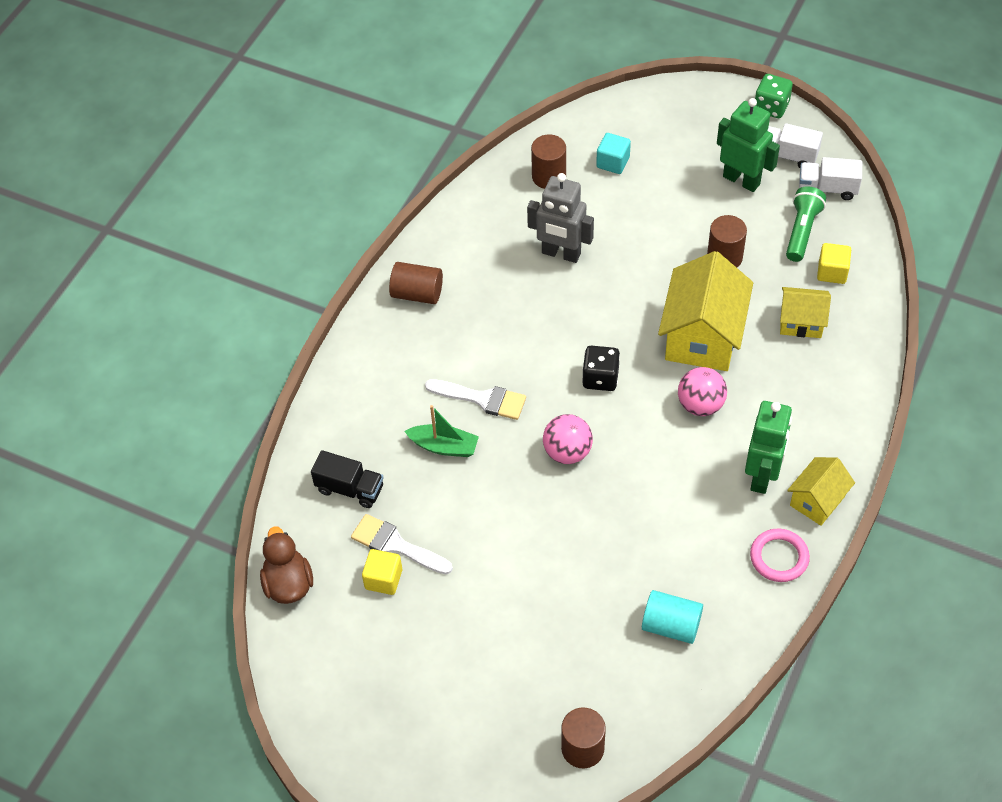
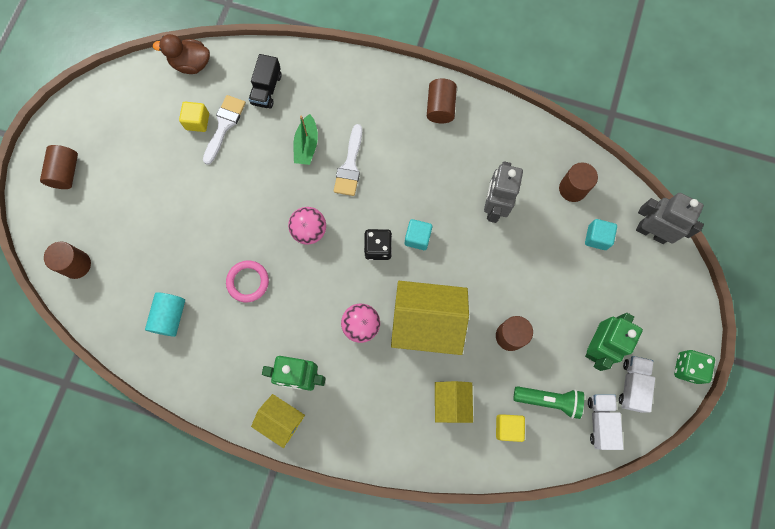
camera: 80 degrees right, 20 degrees up
(288, 584) = (191, 64): brown duck -> brown duck turned 150 degrees counterclockwise
(434, 763) = (66, 172): none -> brown cylinder
(592, 335) = (417, 238): none -> turquoise cube
(612, 114) = (651, 232): none -> grey robot
(779, 557) = (230, 392): pink ring -> pink ring (248, 282)

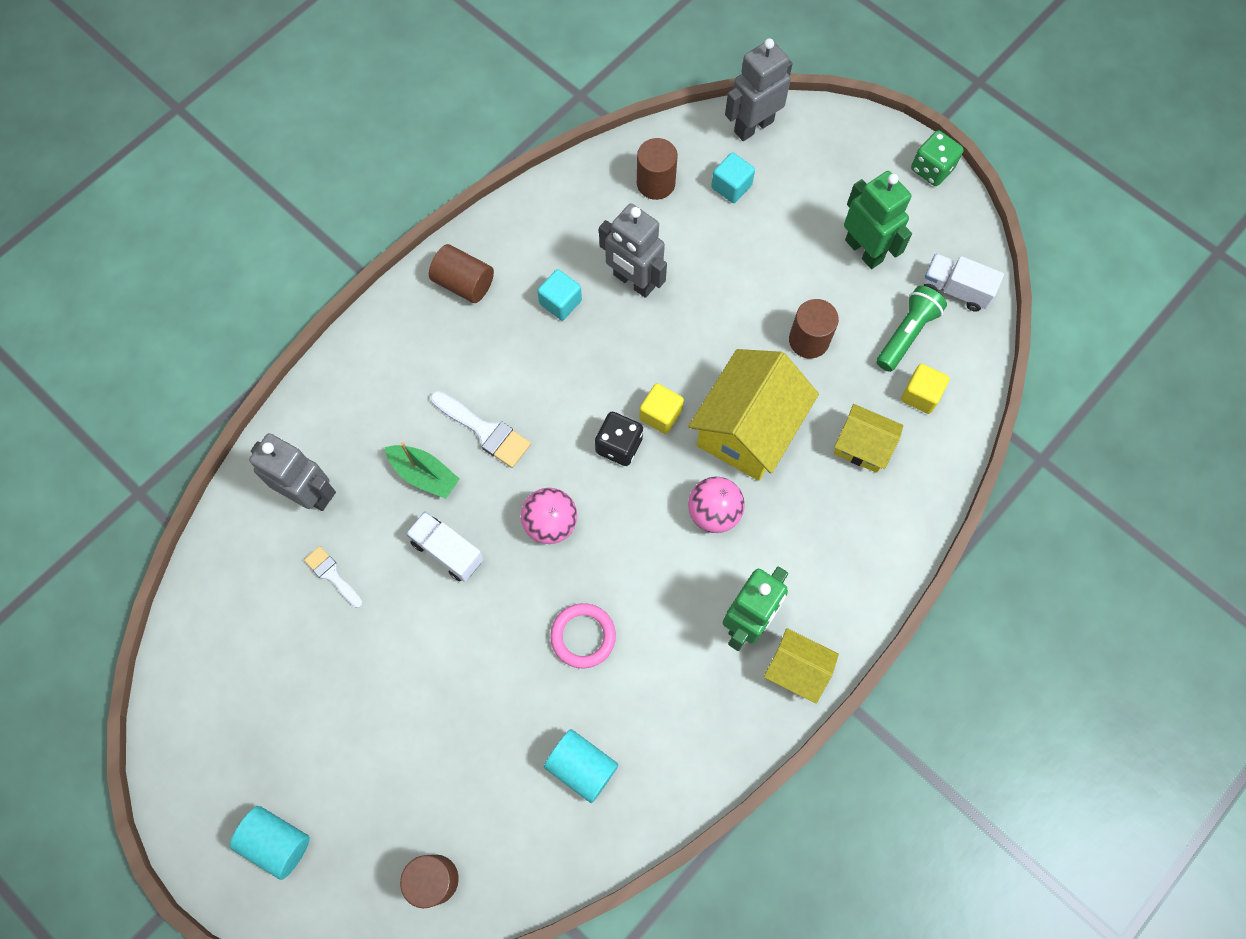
camera: 65 degrees left, 5 degrees down
(66, 172) = (277, 842): brown cylinder -> turquoise cylinder
(191, 64) = (207, 583): brown duck -> none
(197, 121) = (304, 611): yellow cube -> yellow cube (660, 415)
(224, 125) = (332, 575): white brush -> white brush, size x0.64
(266, 89) = (309, 493): black truck -> grey robot
(281, 420) = (796, 670): yellow house -> yellow house turned 60 degrees clockwise
(417, 238) = (629, 391): turquoise cube -> turquoise cube (560, 302)
(632, 385) = (927, 235): white truck -> white truck (448, 551)

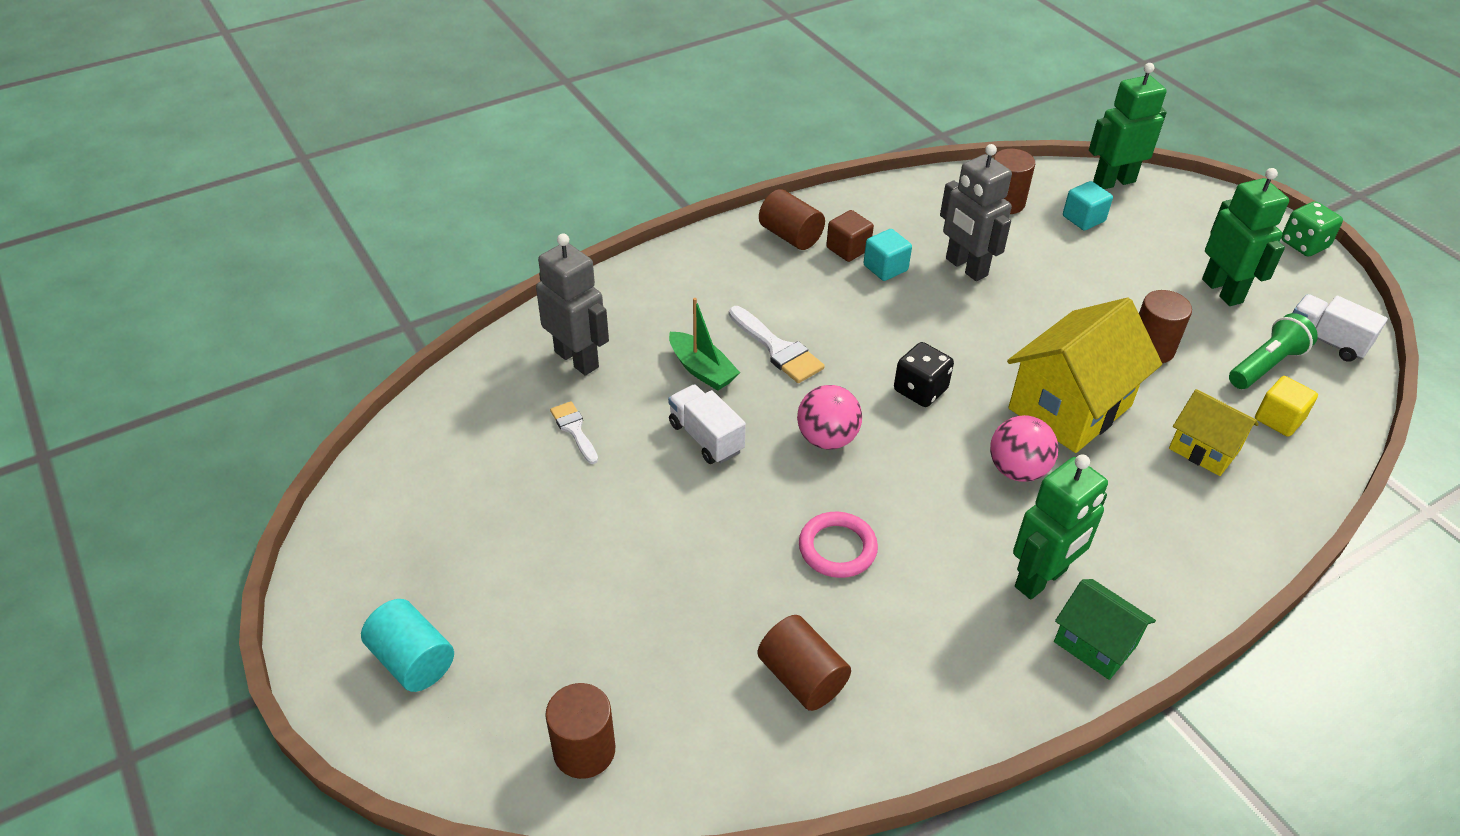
camera: 15 degrees right, 25 degrees down
(521, 286) = (848, 249): none -> brown cube
(581, 767) = (802, 677): turquoise cylinder -> brown cylinder
(660, 415) = (972, 375): yellow cube -> none
(753, 126) = (1113, 181): grey robot -> green robot
(796, 670) = (1095, 644): yellow house -> green house

